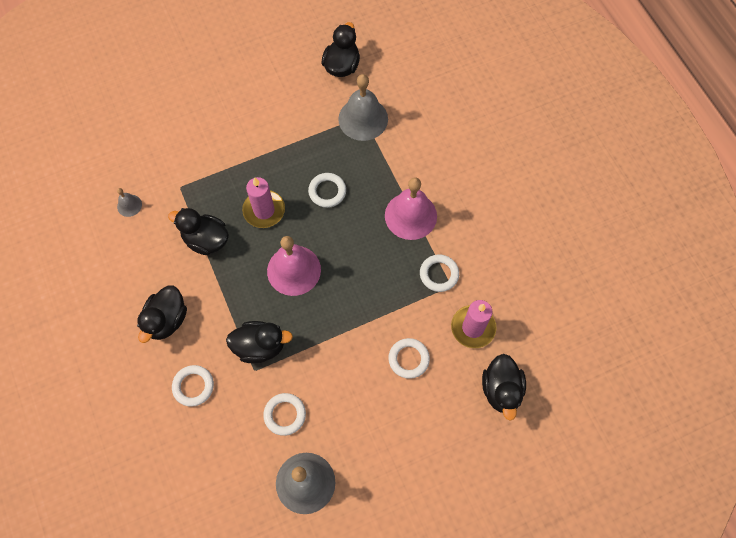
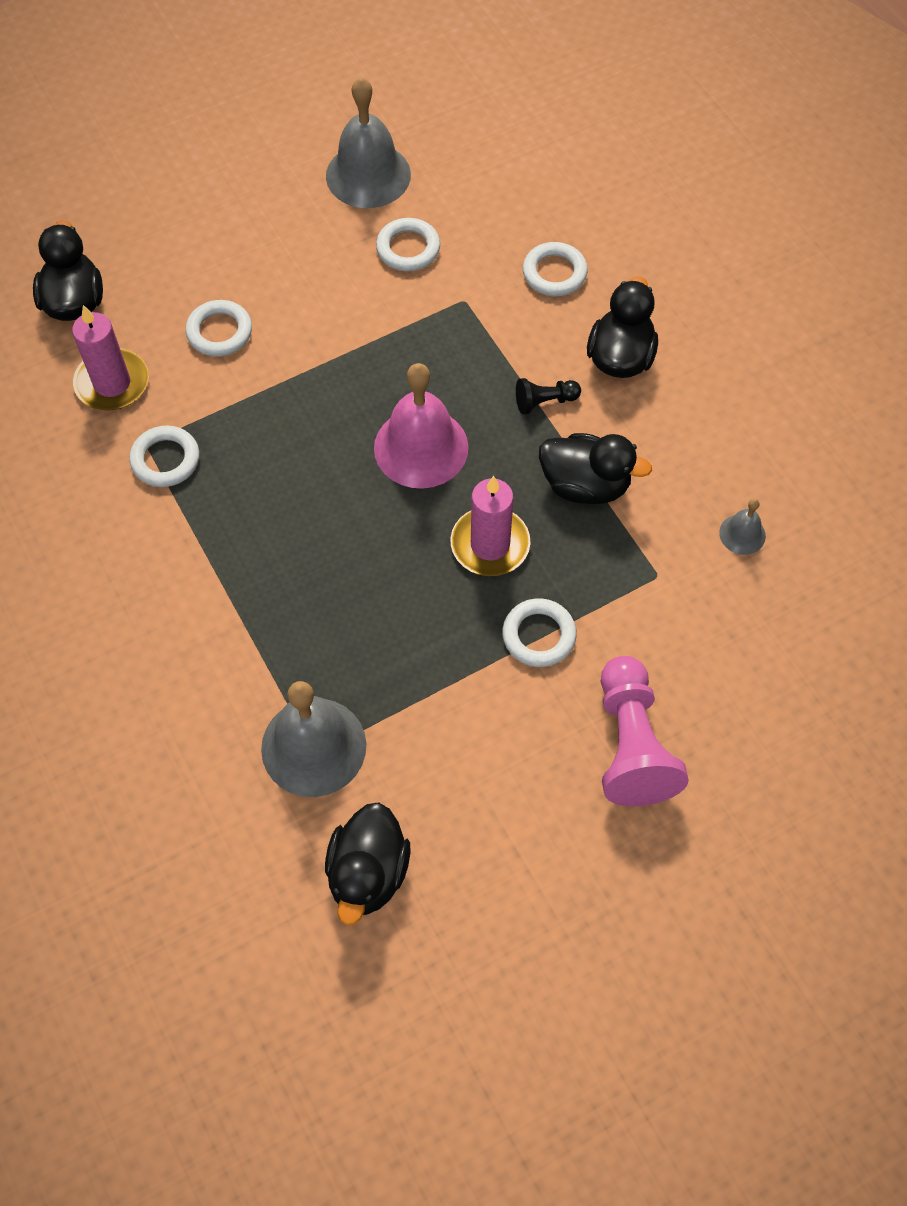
camera: 175 degrees right, 5 degrees down
(213, 108) = (631, 744): none -> pink pawn
(218, 294) = (544, 401): none -> black pawn
(260, 346) = (460, 332): black duck -> none
(327, 191) = (375, 588): white ring -> white ring (538, 635)
(410, 215) = (214, 556): pink bell -> none

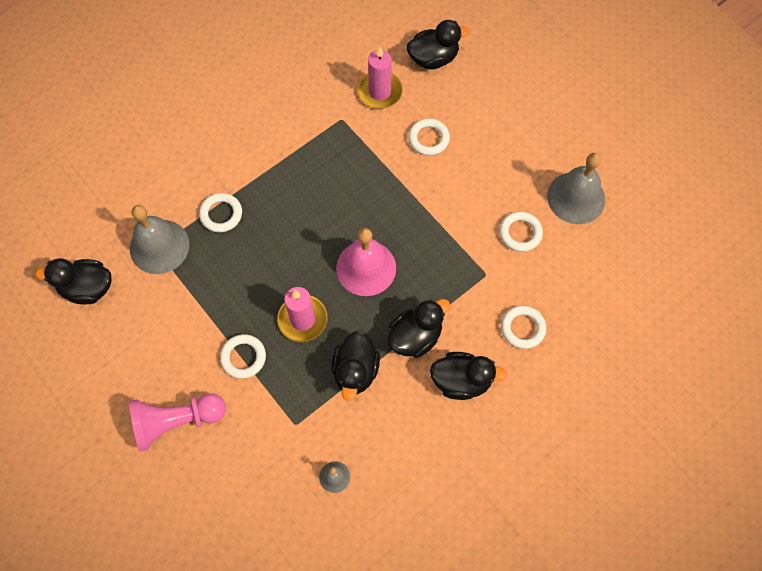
camera: 80 degrees right, 5 degrees up
(165, 460) = (332, 131): white ring -> white ring (221, 214)
(544, 401) = (415, 337): black pawn -> black duck

